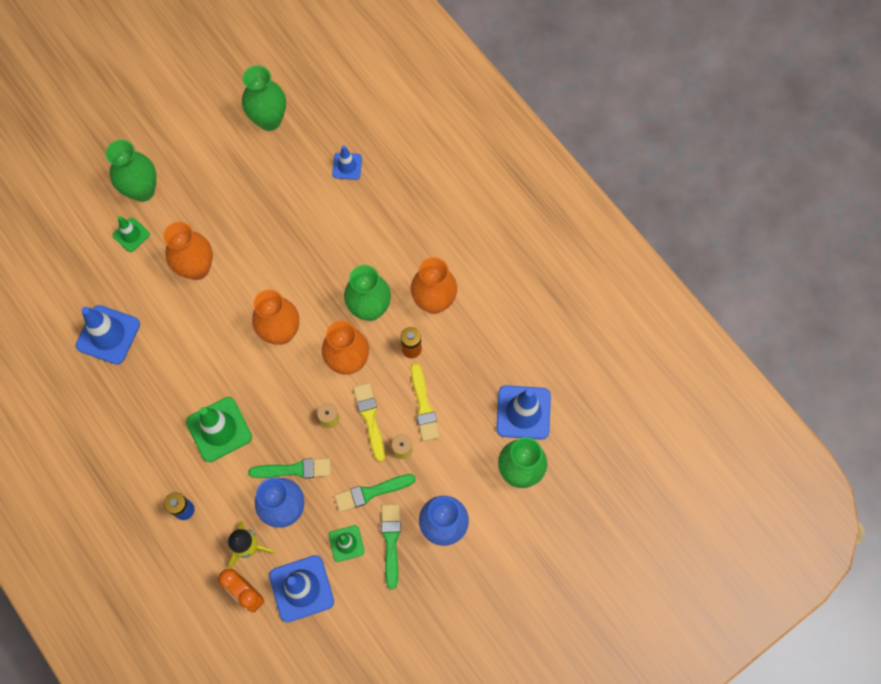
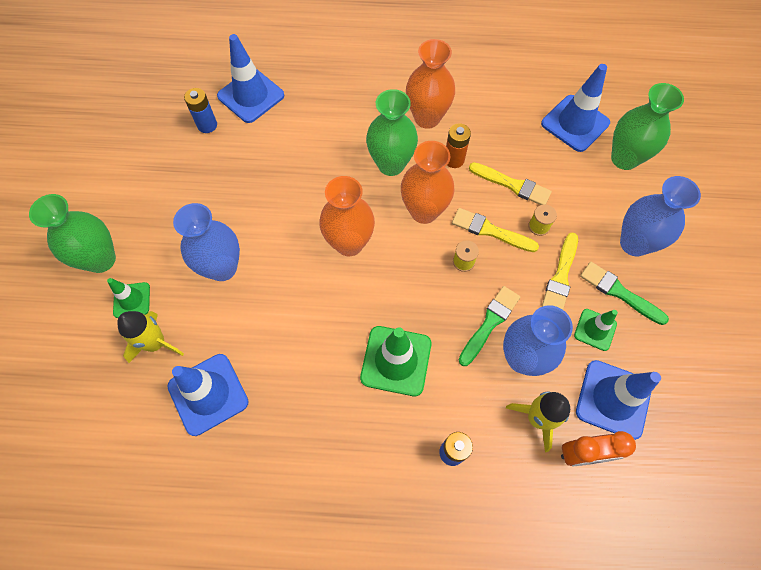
camera: 50 degrees left, 5 degrees down
(115, 275) = (156, 343): none -> yellow rocket
(197, 268) = (222, 268): orange vase -> blue vase
(269, 120) = (150, 120): green vase -> none
(297, 160) = (207, 125): none -> blue battery
(347, 166) = (251, 96): blue traffic cone -> blue traffic cone, size x1.74
(371, 492) = (560, 276): green brush -> yellow brush

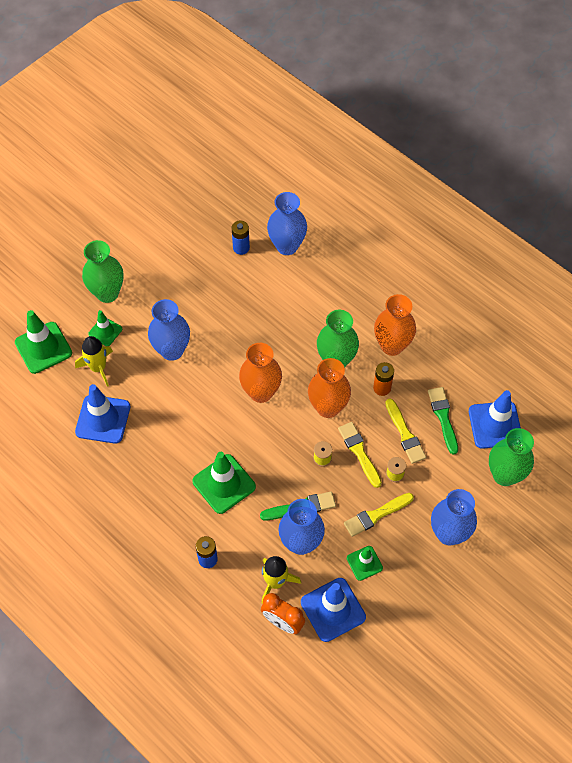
camera: 40 degrees right, 5 degrees down
(72, 368) = (43, 348): none -> green traffic cone
(251, 96) = (287, 246): blue traffic cone -> blue vase
(619, 292) = (404, 554): green brush -> green brush (443, 417)

